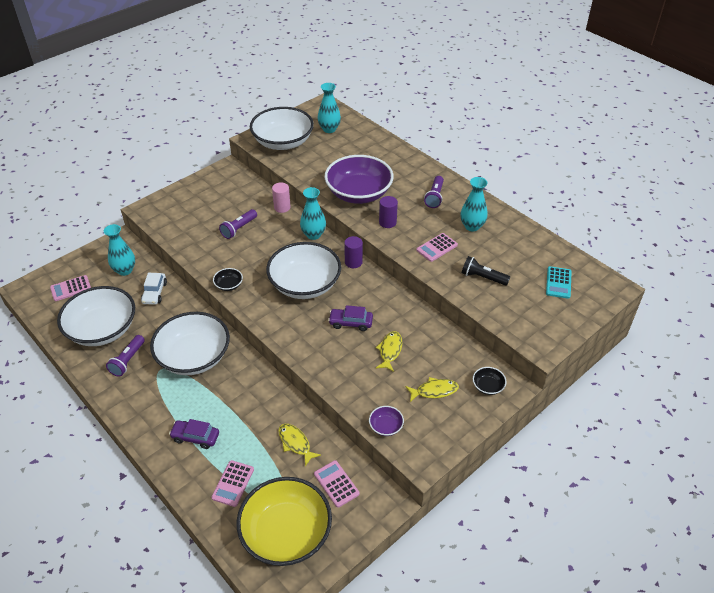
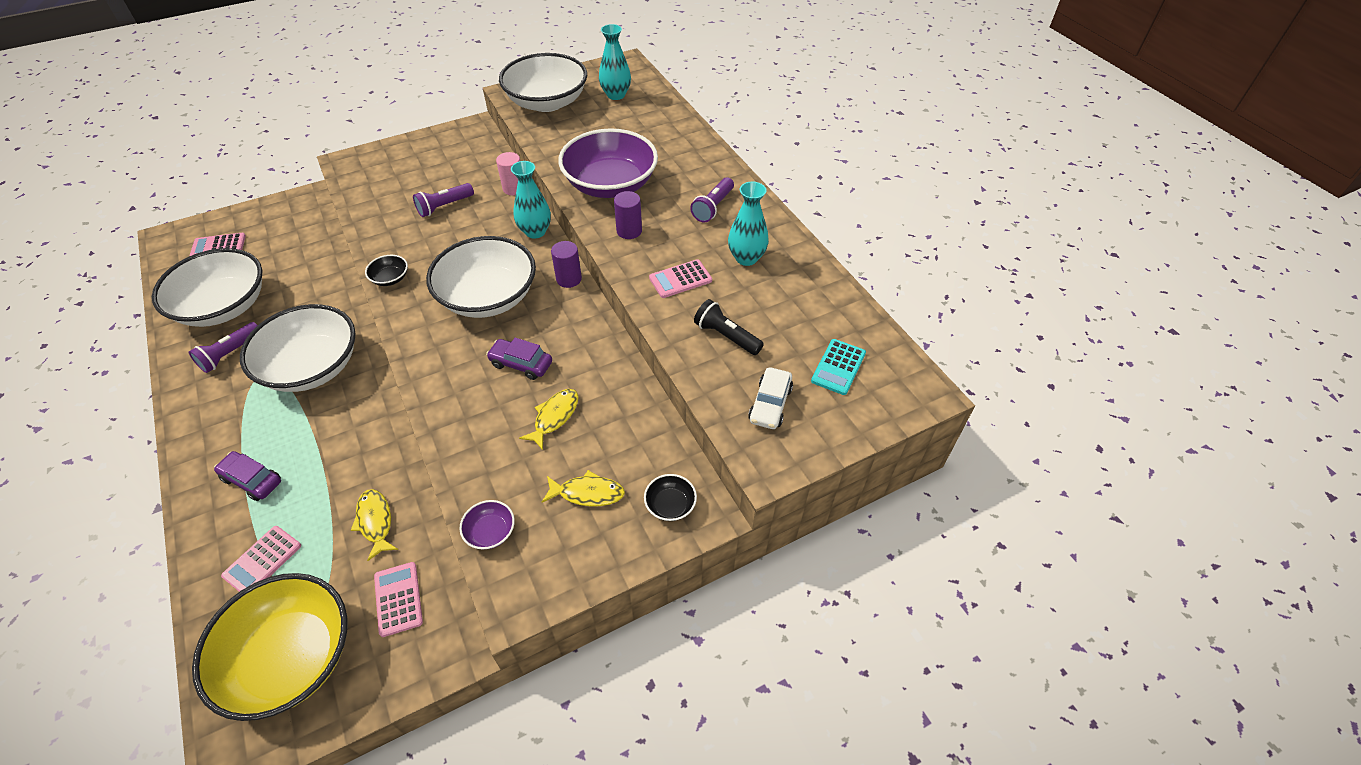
camera: 15 degrees right, 5 degrees up
(125, 270) = (293, 236): turquoise vase -> none
(155, 293) = (312, 271): white car -> white car (770, 404)

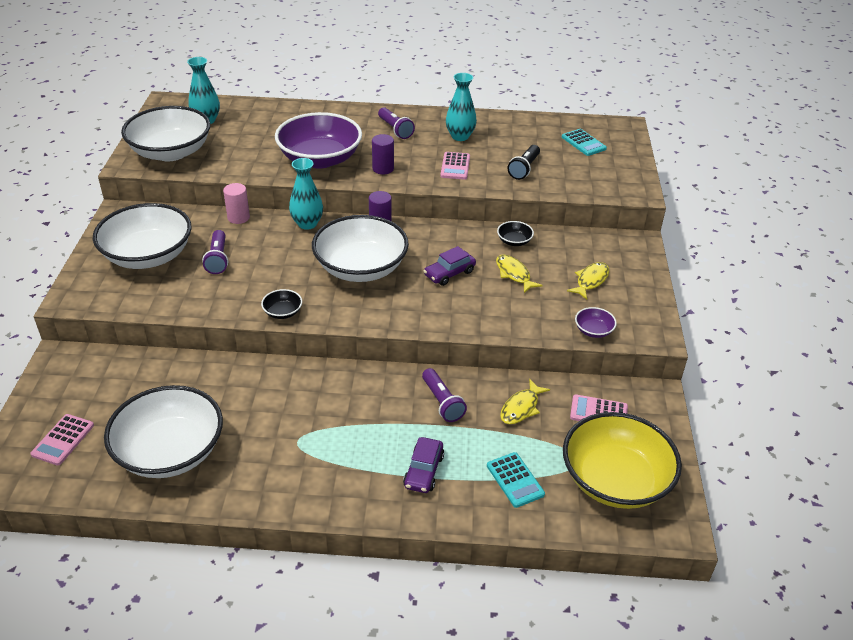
camera: 60 degrees left, 10 degrees down
(230, 354) = (247, 459): purple flashlight -> purple flashlight (442, 402)
(252, 480) = (424, 471): purple car -> purple car turned 45 degrees counterclockwise
(262, 561) = (515, 480): pink calculator -> turquoise calculator
(312, 367) = (318, 407): white bowl -> white bowl (148, 256)
(375, 522) = (521, 408): yellow fish -> yellow fish turned 60 degrees counterclockwise
(670, 505) = (623, 252): black bowl -> black bowl (514, 241)
(726, 336) = (524, 169): black flashlight -> black flashlight turned 45 degrees counterclockwise
(770, 404) = (593, 175): white car -> none

